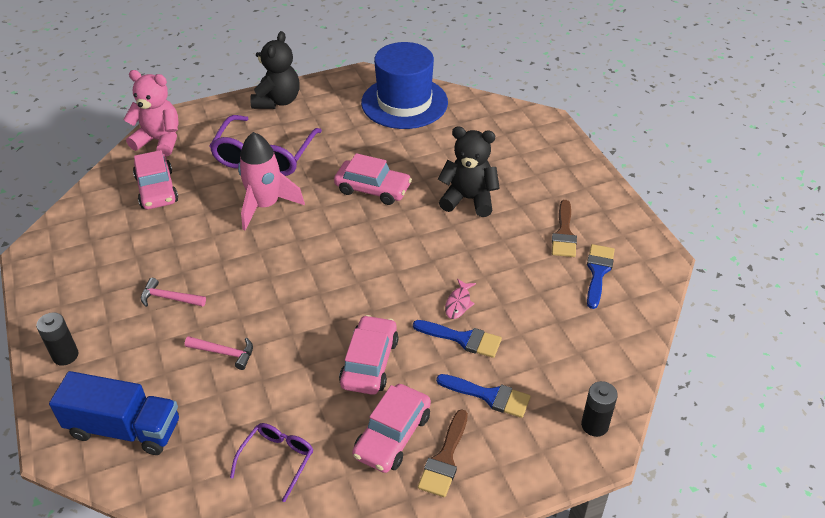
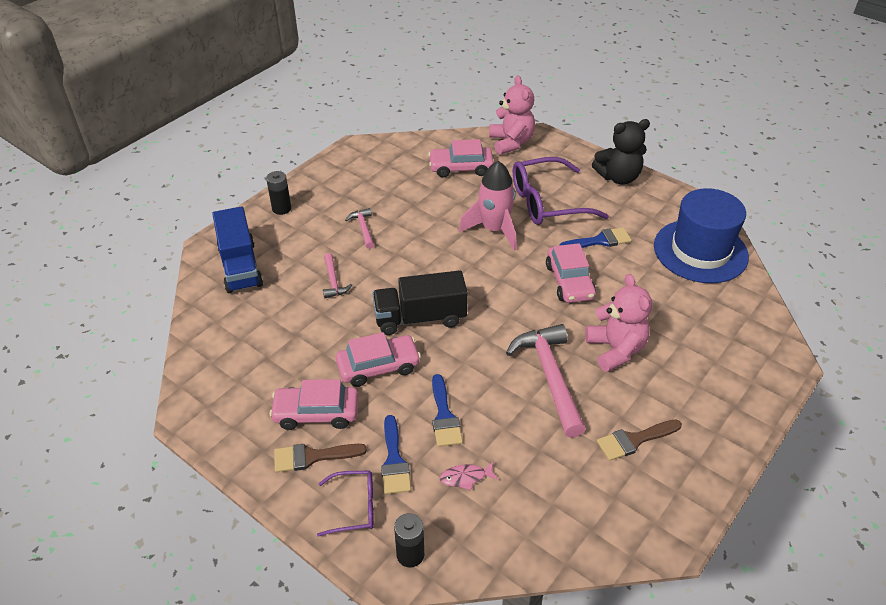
camera: 60 degrees right, 0 degrees up
(157, 189) = (461, 168): pink car -> pink car turned 45 degrees clockwise
(277, 459) = (257, 356): purple glasses -> purple glasses (354, 507)
(333, 306) = (420, 318): none -> black truck
(458, 303) = (482, 396): pink fish -> pink fish (466, 477)
(468, 199) = (615, 350): black teddy bear -> pink teddy bear
(468, 251) = (549, 376): none -> pink hammer
(598, 272) = (604, 488): blue brush -> blue brush (600, 240)

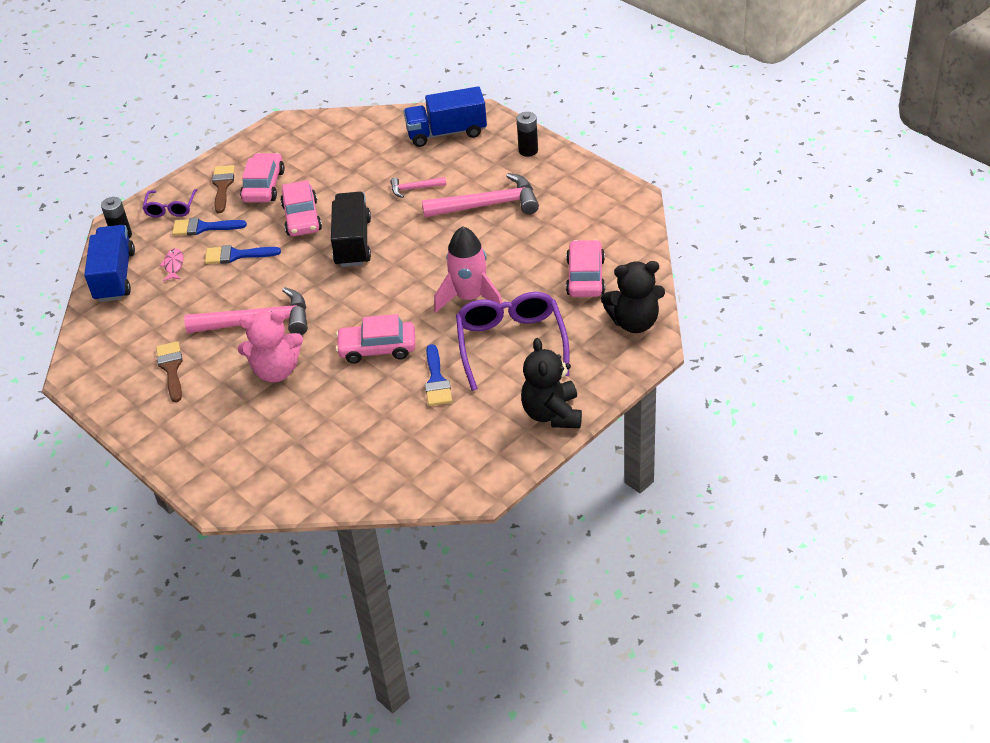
camera: 100 degrees right, 0 degrees up
(363, 228) = (488, 205): pink hammer -> pink hammer, size x2.02
(491, 541) = (115, 276): none -> blue truck
(511, 143) = (634, 322): pink teddy bear -> black teddy bear
(700, 251) = (402, 466): blue hat -> none

